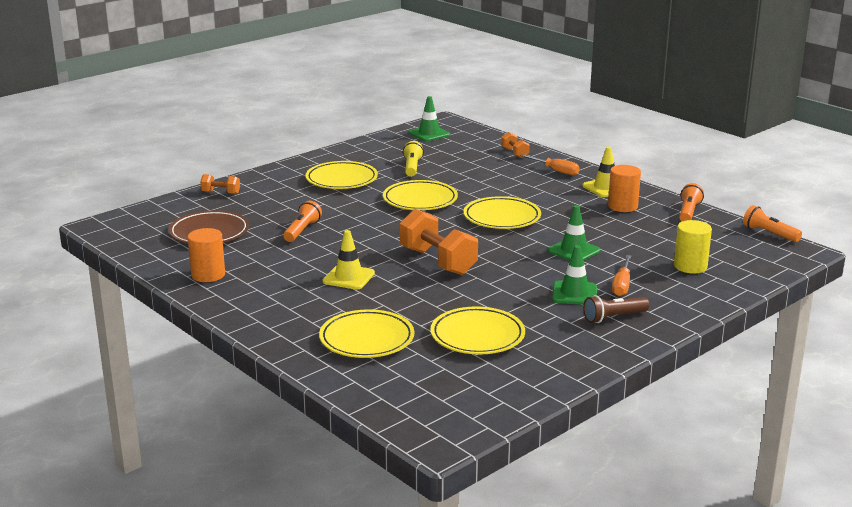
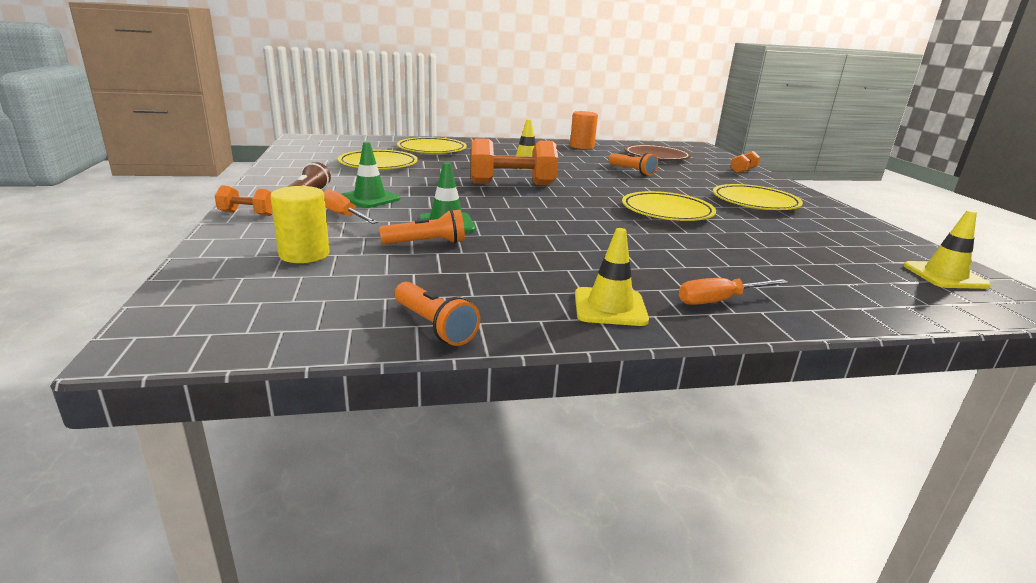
camera: 120 degrees right, 0 degrees up
(412, 167) = (782, 233): yellow flashlight -> none
(429, 134) = (944, 276): green traffic cone -> yellow traffic cone
(502, 217) = (576, 225): yellow plate -> none
(514, 153) = (829, 301): orange dumbbell -> orange dumbbell (248, 214)
(622, 206) = (525, 290): orange cylinder -> none
(769, 233) = (249, 351): orange flashlight -> orange flashlight (426, 243)

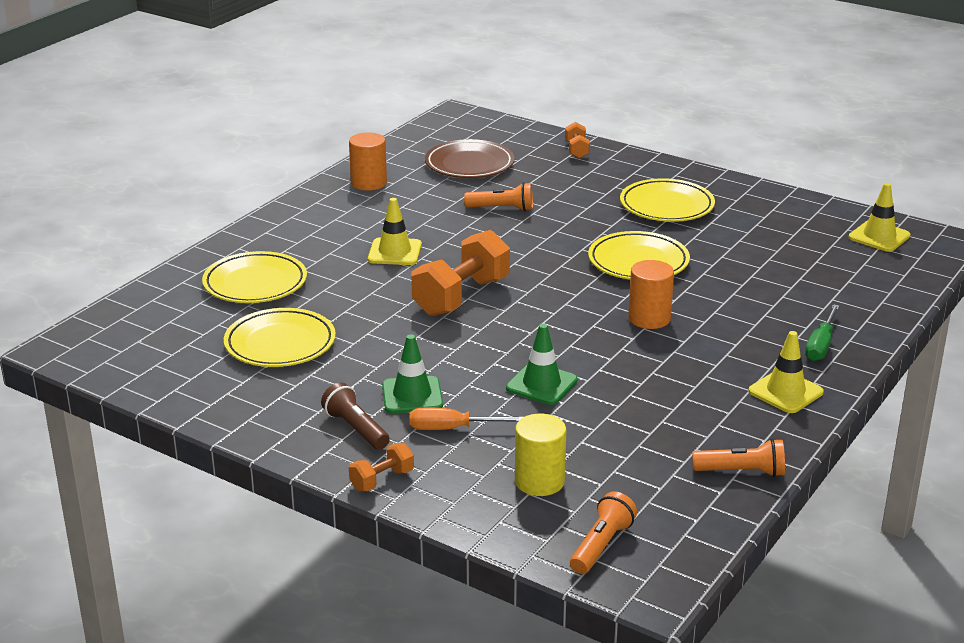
camera: 45 degrees left, 5 degrees up
(426, 243) = (579, 413): orange flashlight -> orange flashlight (601, 545)
(603, 232) = (649, 318): none -> orange cylinder
(719, 301) = (821, 345): orange screwdriver -> green screwdriver

